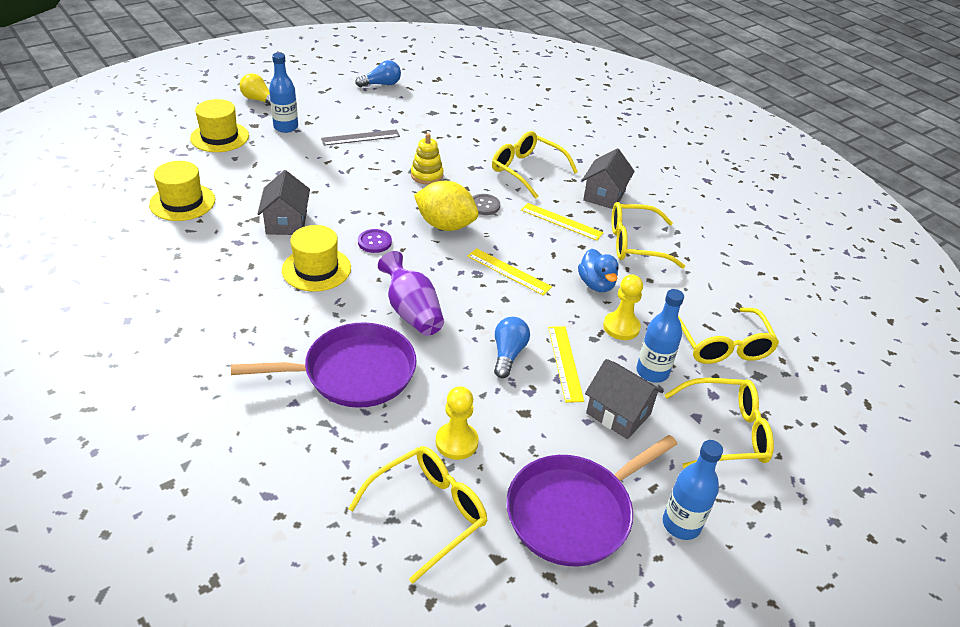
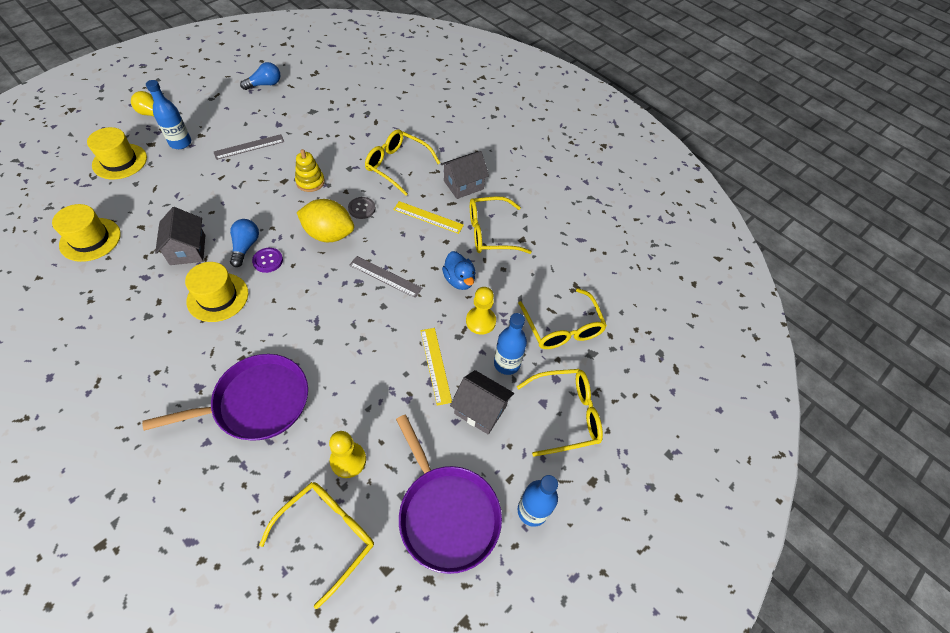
camera: 10 degrees left, 15 degrees up
(412, 312) = (304, 331): purple vase -> none
(508, 271) = (385, 276): yellow ruler -> grey ruler
(508, 354) = (388, 363): blue light bulb -> blue light bulb (245, 247)
(573, 512) = (446, 514): purple pan -> purple pan turned 75 degrees counterclockwise
(604, 196) = (463, 185): grey house -> grey house turned 45 degrees clockwise

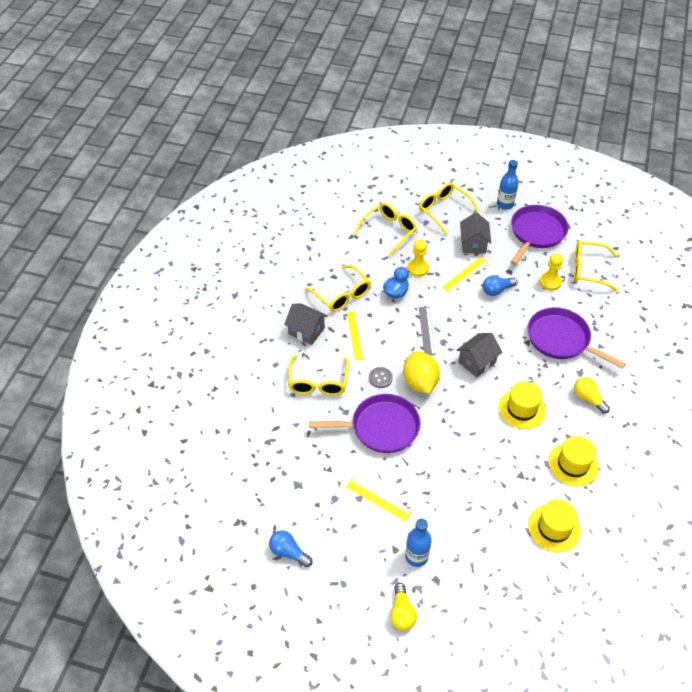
camera: 115 degrees left, 5 degrees down
(120, 161) = (474, 585): yellow hat -> yellow hat (573, 464)
(163, 369) = (588, 398): none -> yellow light bulb
(188, 250) = (505, 457): grey house -> grey house (477, 362)
(245, 247) = (472, 424): blue light bulb -> blue light bulb (497, 290)
(249, 147) = (378, 499): grey ruler -> yellow ruler
(268, 261) = (471, 402): purple button -> none
(310, 182) = (381, 427): yellow stacking toy -> purple pan
(507, 363) = (435, 245): blue bottle -> none

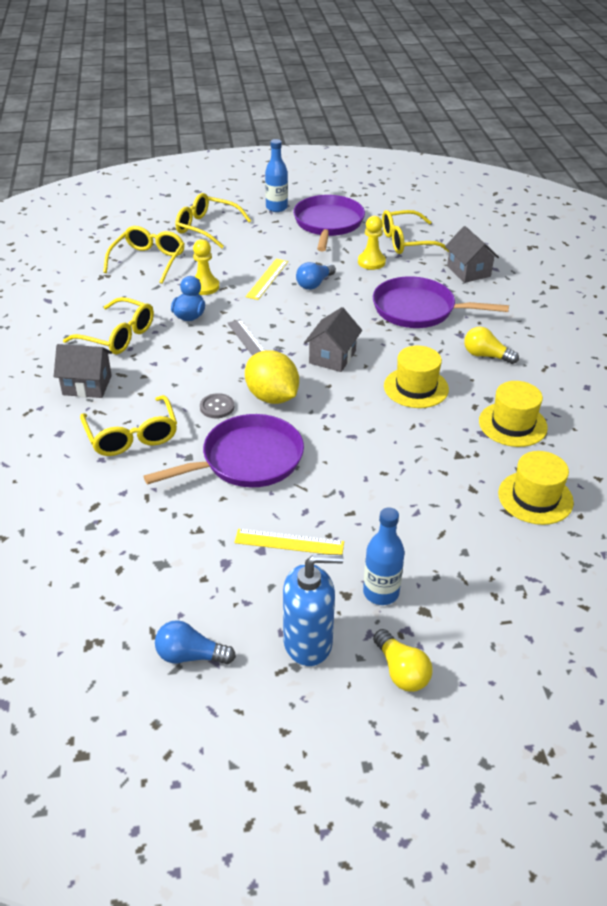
camera: 25 degrees left, 10 degrees down
(356, 335) = (159, 371): yellow ruler -> none
(357, 572) = (308, 642): none -> blue soap dispenser
(473, 244) = (260, 249): grey house -> grey house (468, 271)

